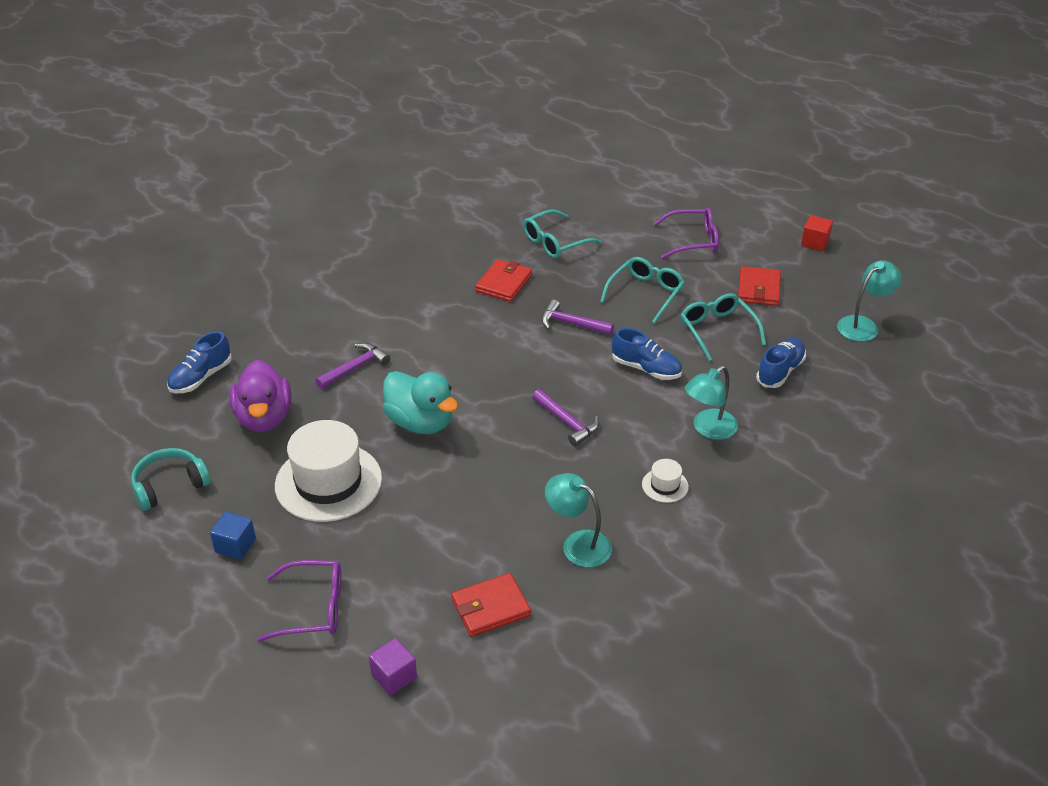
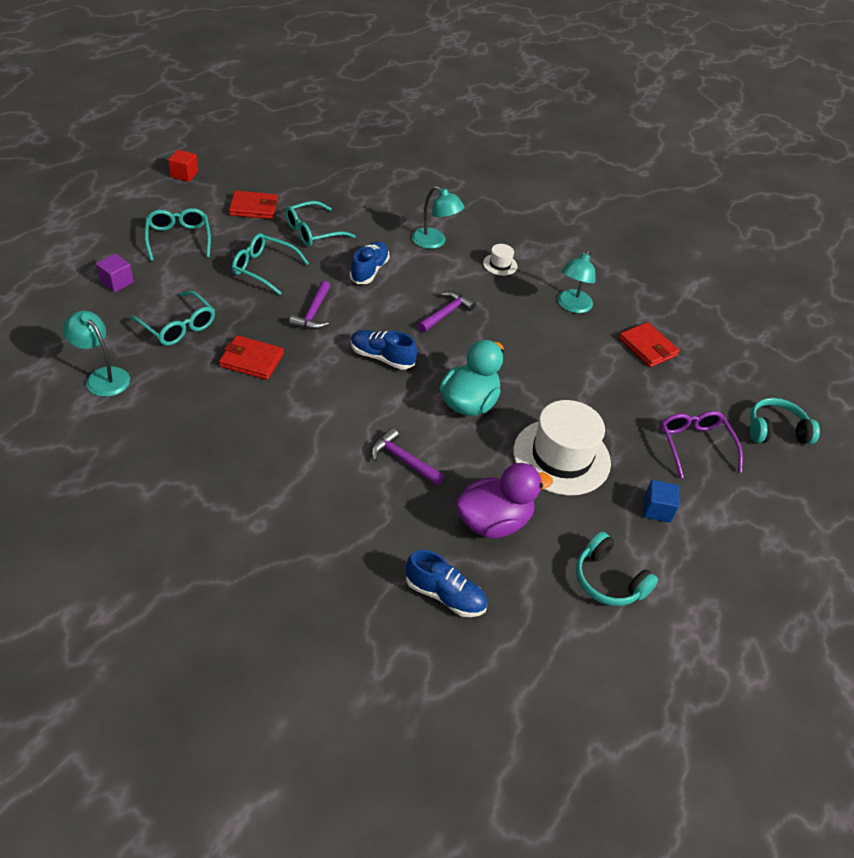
camera: 105 degrees left, 5 degrees up
(314, 709) = (776, 430): none -> turquoise headphones
(394, 676) = (728, 391): purple cube -> purple cube (117, 282)
(693, 241) = (178, 238): purple glasses -> turquoise glasses
(780, 371) = (360, 205): blue shoe -> blue shoe (381, 357)
(863, 325) = (298, 163): turquoise lamp -> turquoise lamp (102, 376)

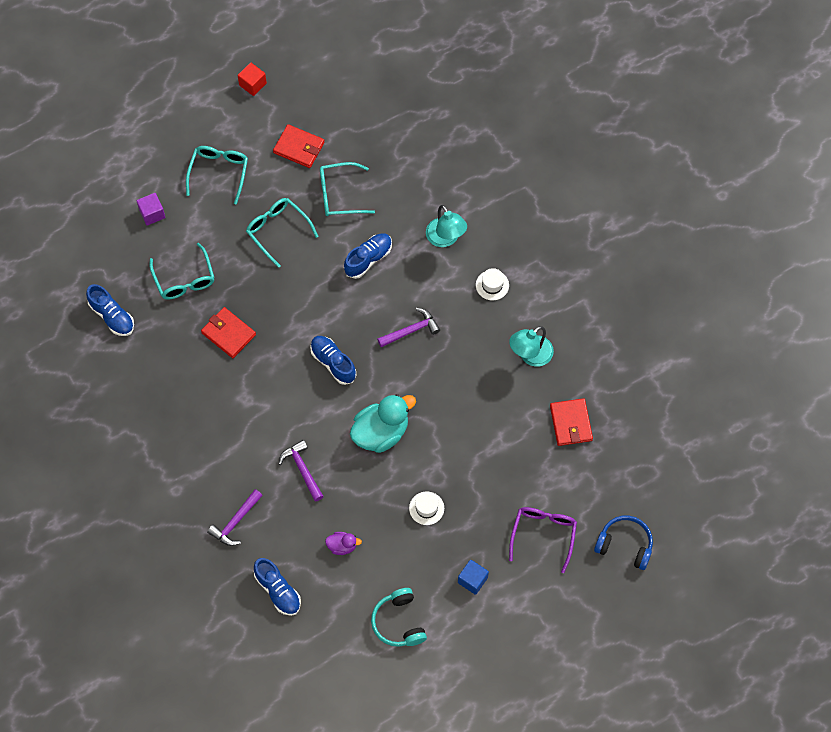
camera: 30 degrees right, 20 degrees up
(102, 376) = (112, 316): turquoise lamp -> blue shoe
(313, 313) = (298, 296): purple hammer -> purple hammer (235, 522)
(493, 522) = (342, 546): purple duck -> purple duck, size x0.48
(561, 457) = (426, 508): white hat -> white hat, size x0.44
(776, 430) = (625, 545): turquoise headphones -> blue headphones

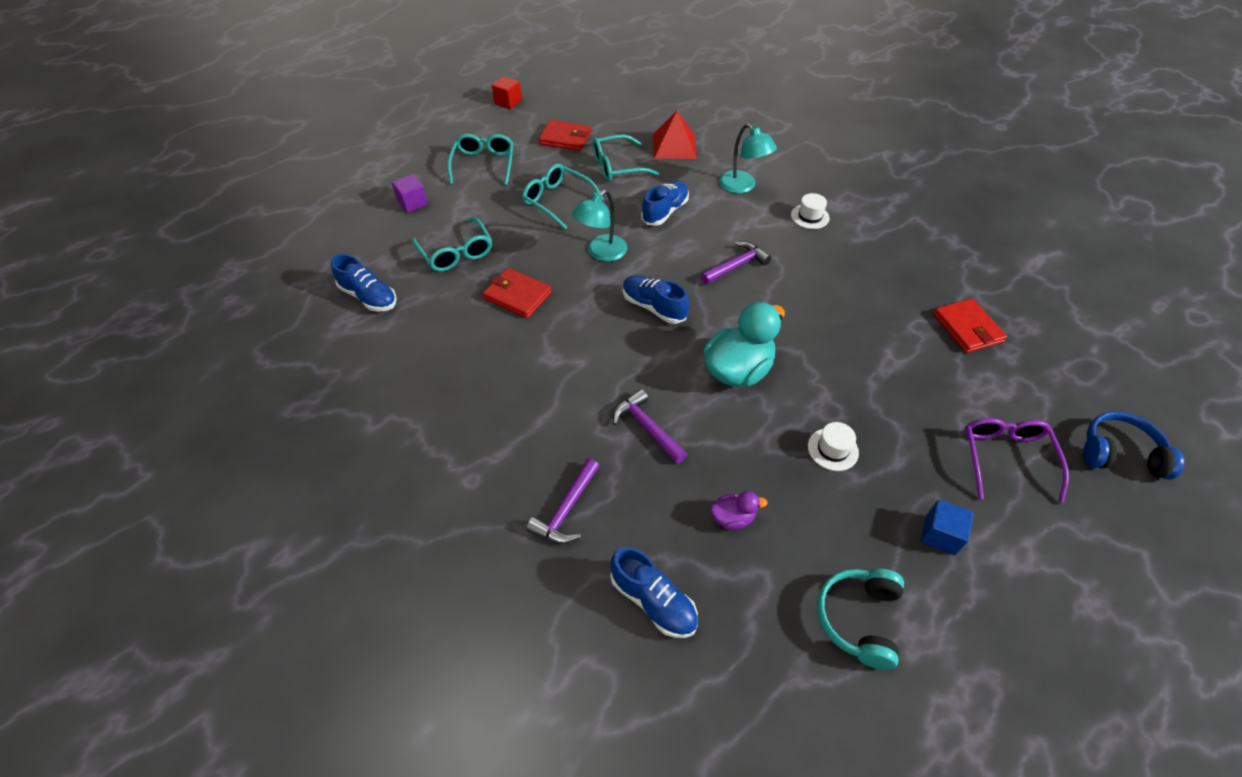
camera: 10 degrees left, 15 degrees down
(398, 174) = (674, 146): none -> red pyramid
(398, 622) = (858, 619): turquoise headphones -> turquoise headphones turned 45 degrees clockwise
(530, 355) = (883, 271): turquoise lamp -> turquoise lamp (601, 253)

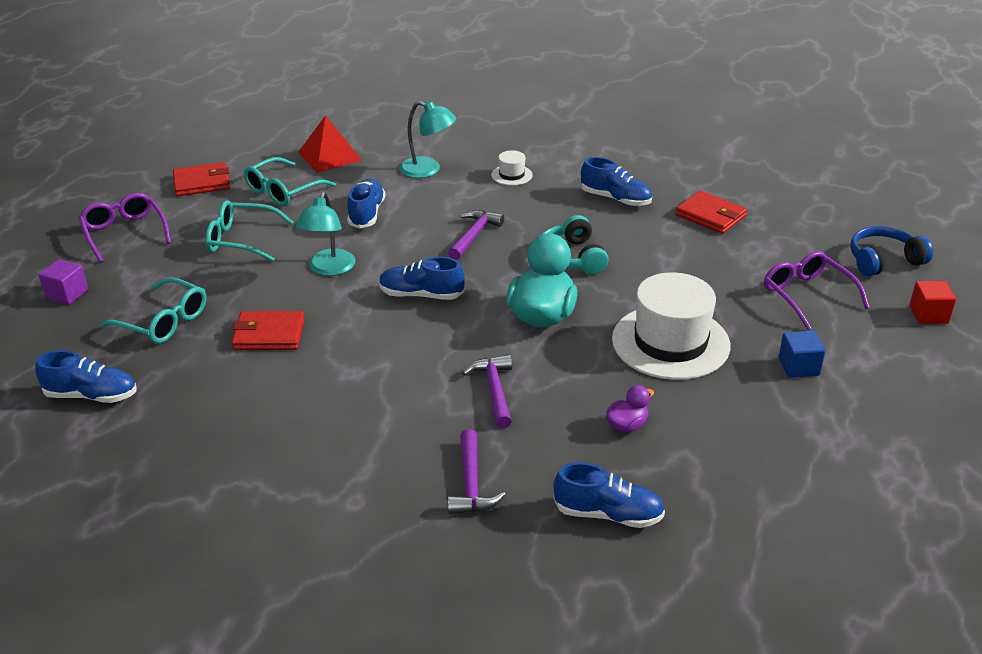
camera: 30 degrees left, 15 degrees down
(483, 164) = (124, 233): turquoise glasses -> purple glasses
(508, 102) = (103, 168): red cube -> red cube (928, 314)
(647, 427) = (494, 390): purple hammer -> purple hammer turned 60 degrees clockwise
(832, 449) = (670, 342): white hat -> white hat, size x2.30
(858, 619) = (782, 449): turquoise headphones -> turquoise headphones (572, 257)
(887, 276) = (616, 199): none -> blue shoe

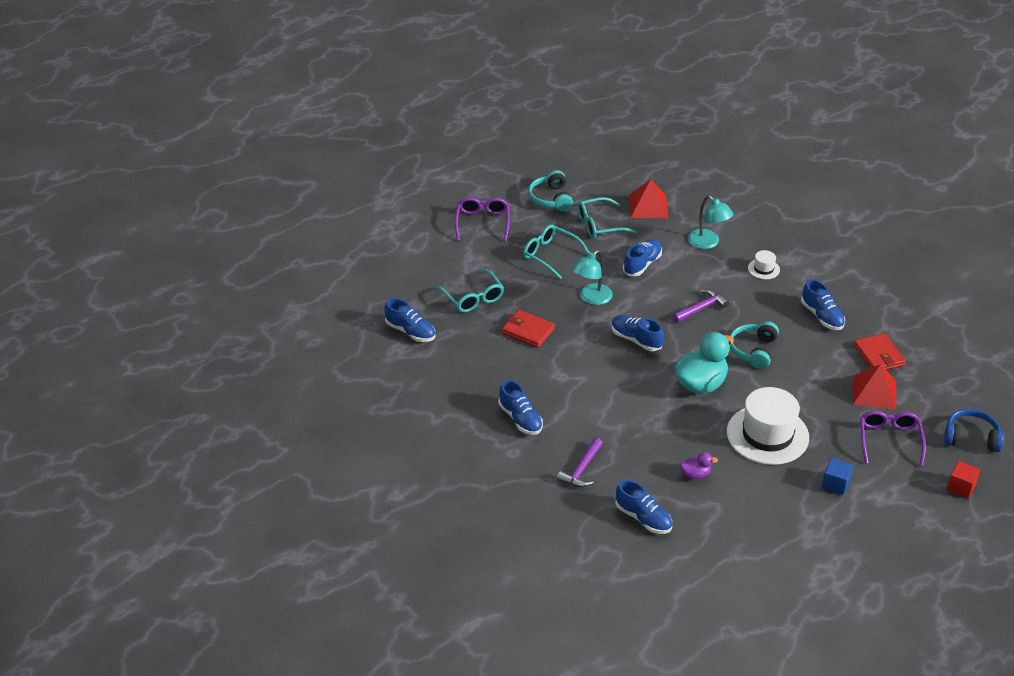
camera: 30 degrees right, 5 degrees up
(67, 294) = (428, 256): purple cube -> none
(202, 182) = (551, 199): red wallet -> turquoise headphones
(334, 450) = (520, 419): none -> blue shoe
(494, 390) = (634, 421): purple hammer -> none
(742, 253) = (874, 392): none -> red pyramid

